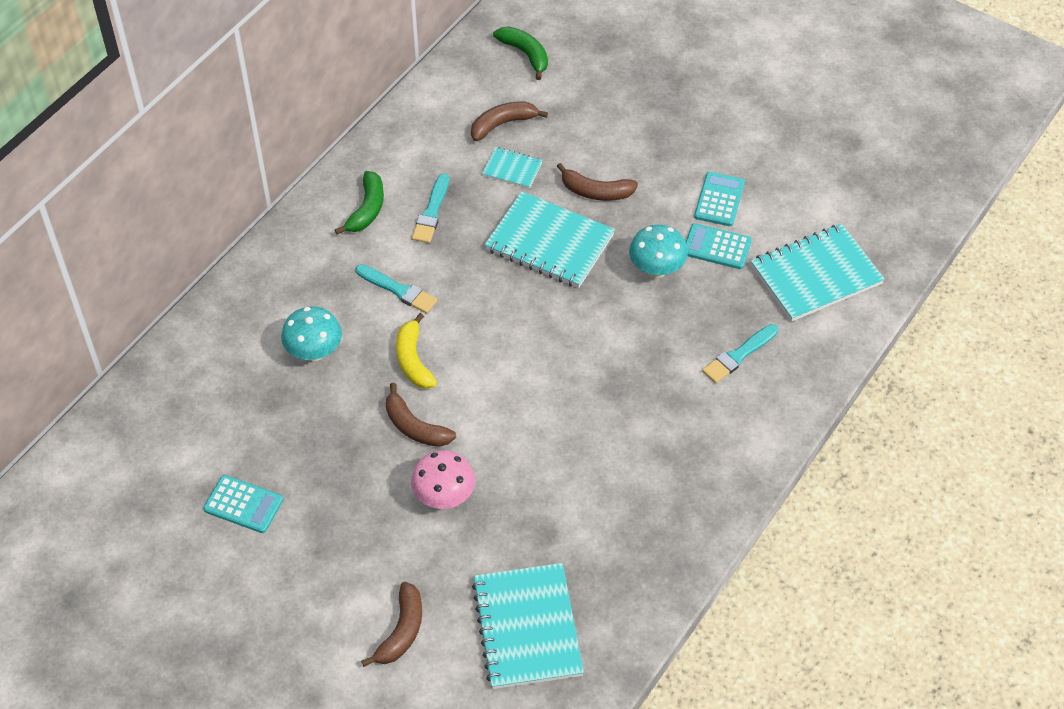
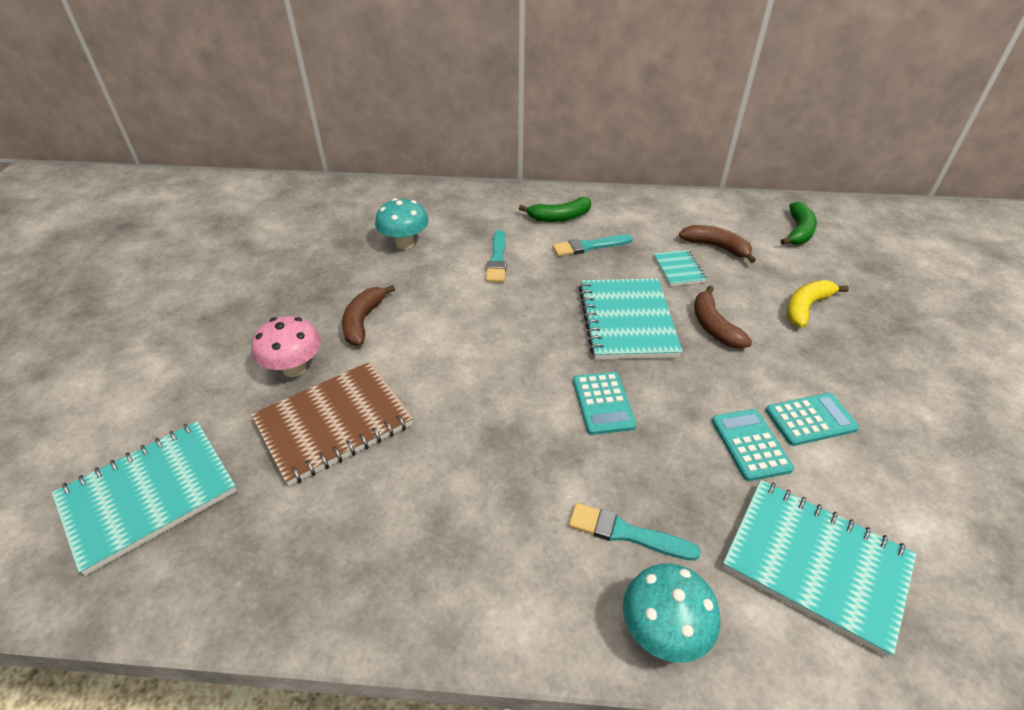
camera: 60 degrees right, 10 degrees down
(243, 504) = (238, 265): turquoise calculator -> turquoise calculator (603, 403)
(401, 631) = (126, 401): brown banana -> none
(413, 360) = (433, 293): yellow banana -> yellow banana (806, 307)
(530, 487) = (334, 423): none -> brown notebook
(656, 269) = (672, 407): turquoise mushroom -> turquoise mushroom (663, 631)

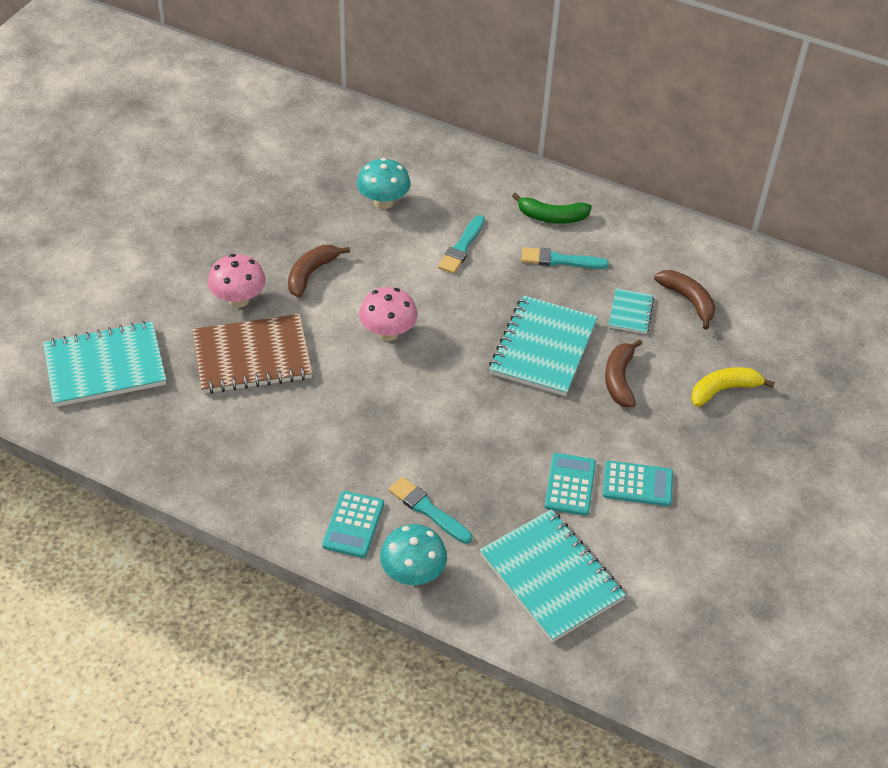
camera: 20 degrees right, 5 degrees up
(470, 353) = (388, 333): none -> pink mushroom
(603, 403) = (473, 412): turquoise calculator -> turquoise calculator (353, 525)
(798, 231) = (791, 309): green banana -> none

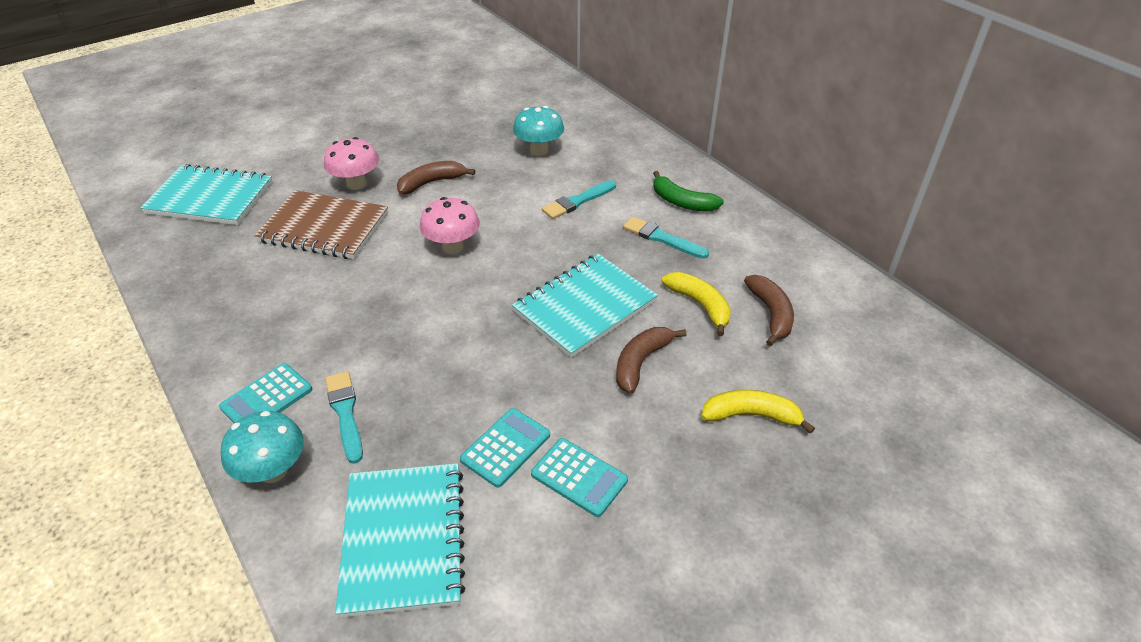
camera: 30 degrees right, 5 degrees down
(631, 313) = (700, 305): turquoise notebook -> yellow banana

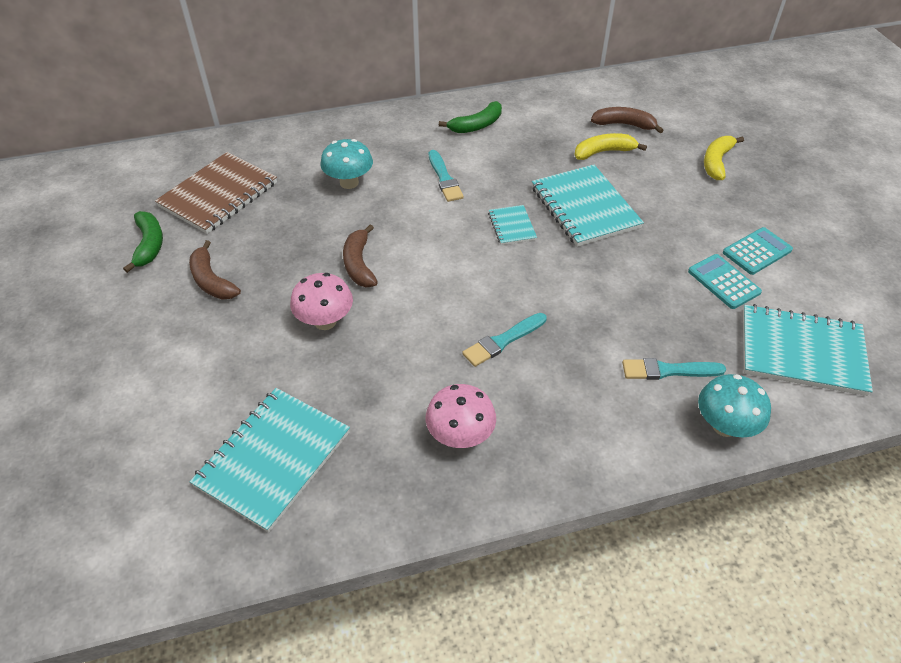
camera: 70 degrees left, 5 degrees up
(267, 398) = (637, 424): turquoise calculator -> none
(324, 228) = (393, 357): brown notebook -> brown notebook (219, 195)
(415, 85) = (149, 245): none -> green banana
(452, 246) = (471, 267): pink mushroom -> pink mushroom (460, 436)
(526, 260) = (511, 226): none -> turquoise notebook
(641, 362) = (655, 195): brown banana -> brown banana (212, 281)
(662, 238) = (518, 148): turquoise brush -> turquoise brush (503, 341)

